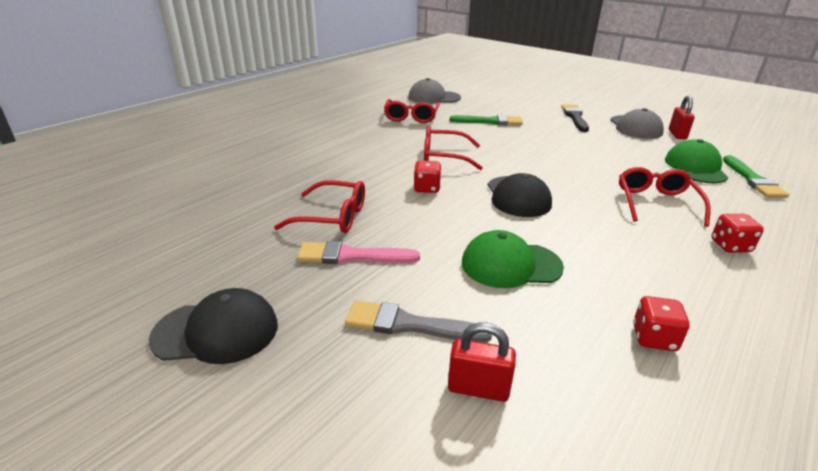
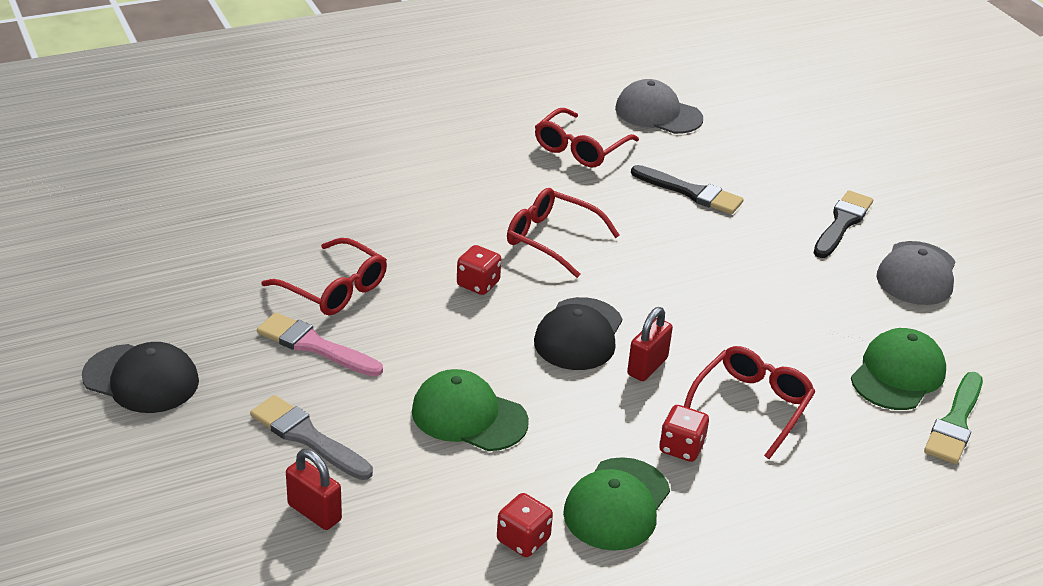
camera: 25 degrees right, 5 degrees up
(490, 121) = (691, 192): green brush -> black brush
(673, 286) = (617, 504): none -> green cap
(677, 134) = (967, 309): red padlock -> red padlock (647, 366)
(730, 246) = (759, 491): red dice -> red dice (681, 448)

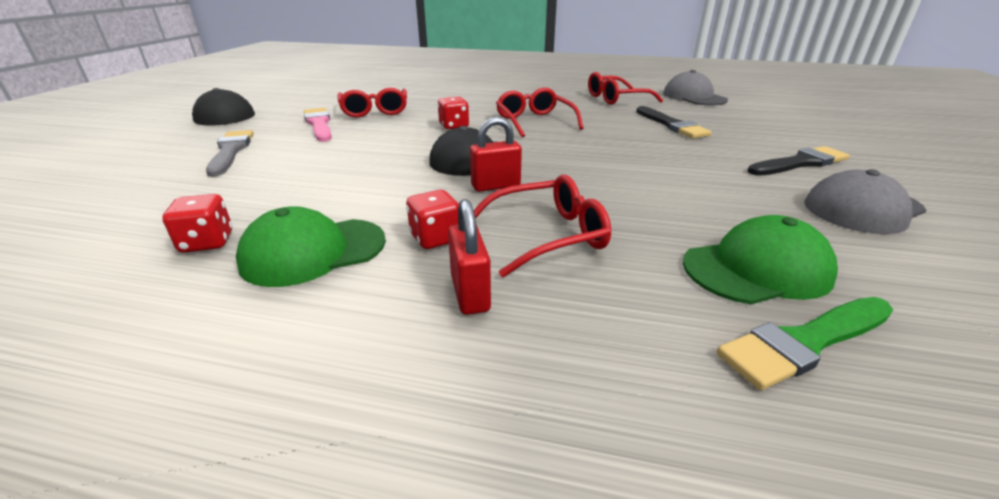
camera: 40 degrees right, 5 degrees down
(314, 512) = (152, 179): red padlock -> red padlock (470, 293)
(469, 416) = (328, 170): green cap -> none

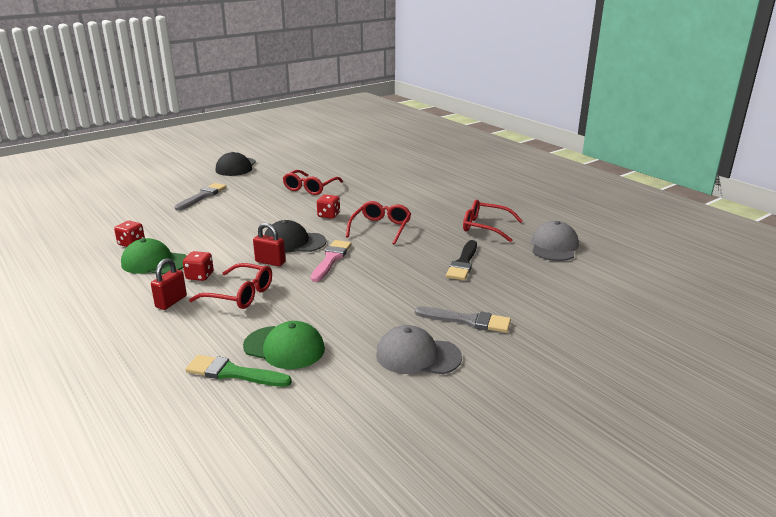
camera: 40 degrees right, 5 degrees down
(319, 124) = (266, 190): pink brush -> pink brush (331, 259)
(800, 163) = (467, 321): black brush -> grey brush

